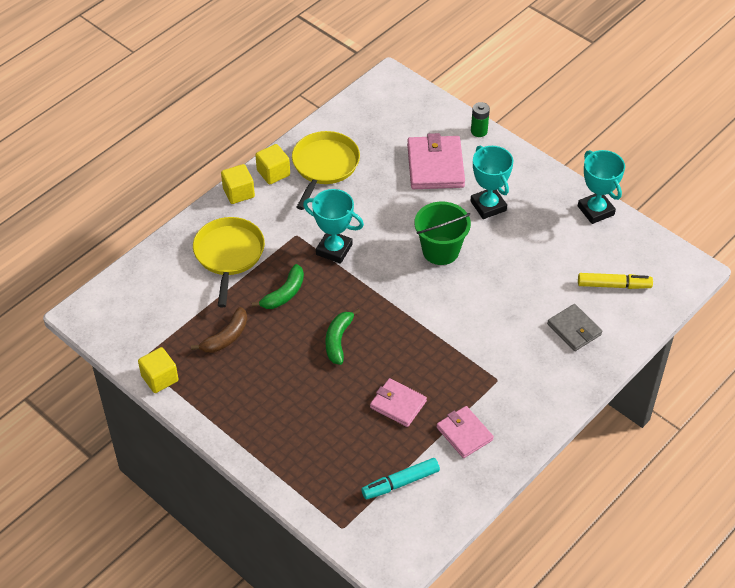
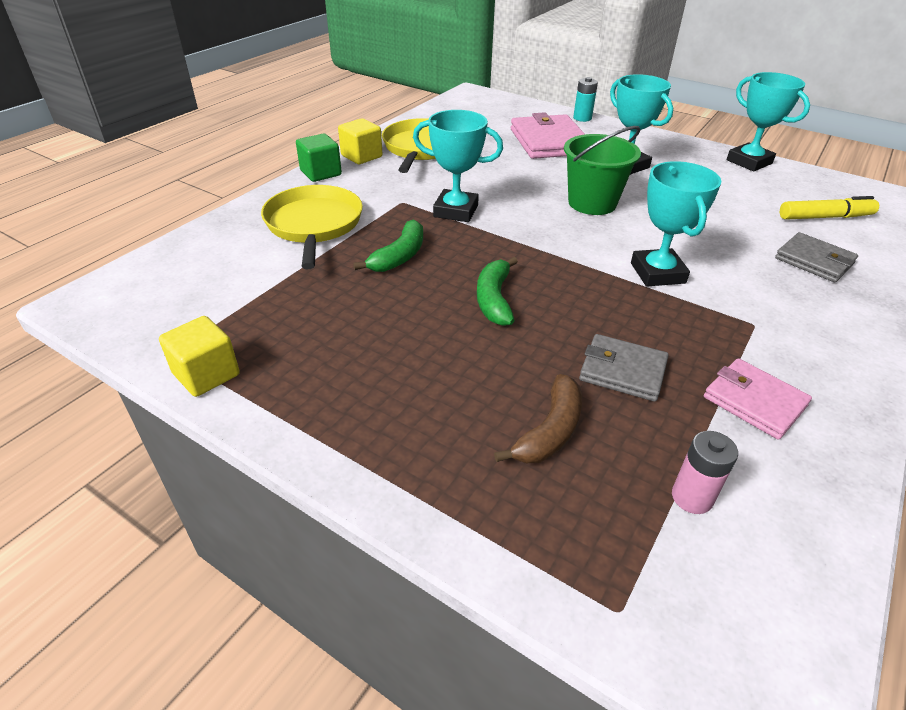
camera: 10 degrees left, 10 degrees down
(226, 337) = (319, 310): brown banana -> brown banana (550, 431)
(238, 193) = (321, 173): yellow cube -> green cube
(398, 404) = (622, 371): pink wallet -> grey wallet
(400, 483) = (692, 497): turquoise marker -> pink battery
(456, 329) = (657, 273): none -> turquoise trophy
(479, 131) = (582, 118): green battery -> turquoise battery

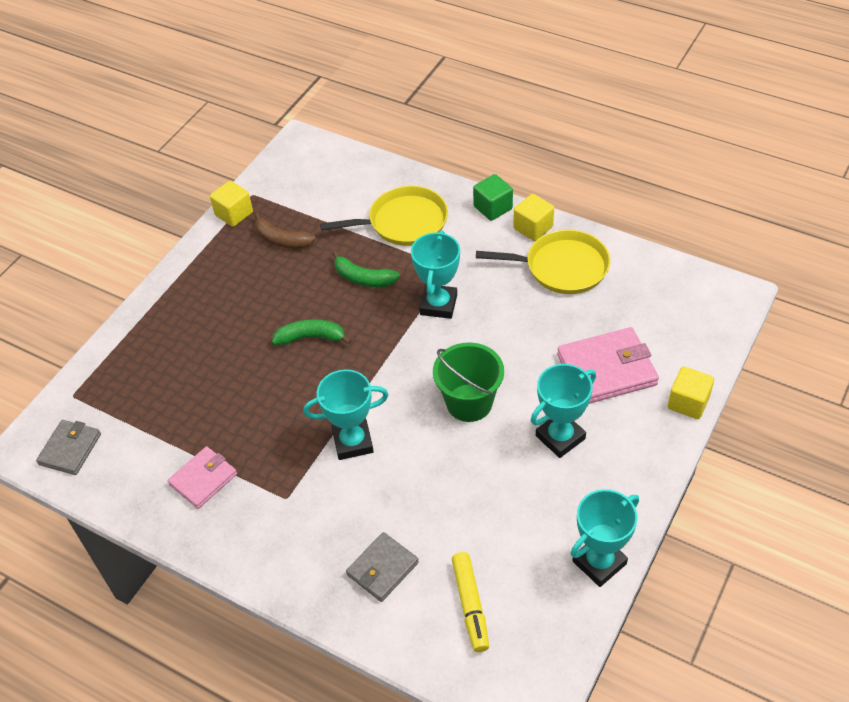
camera: 90 degrees right, 10 degrees up
(550, 431) = (183, 370): brown banana -> brown banana (282, 240)
(582, 118) = (688, 402): turquoise battery -> yellow cube
(622, 371) = (234, 409): grey wallet -> grey wallet (70, 449)
(692, 497) = (131, 433): pink battery -> none

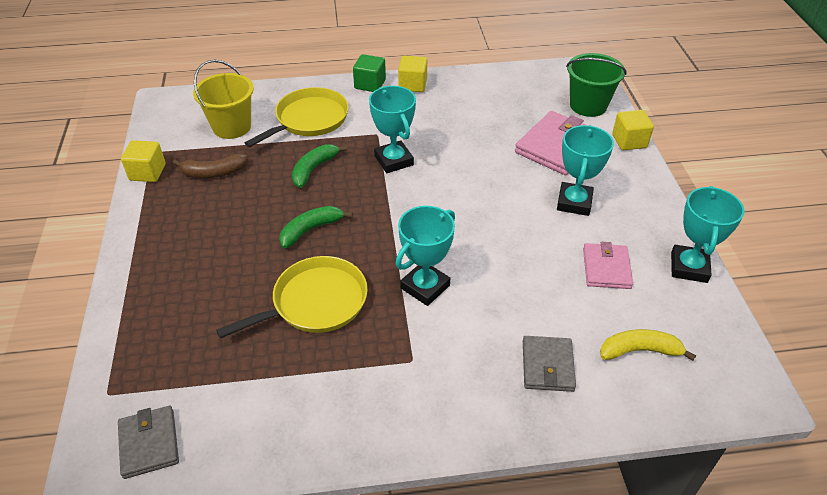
camera: 40 degrees left, 5 degrees down
(203, 479) = (319, 389): pink wallet -> pink wallet (606, 268)
(333, 198) = (232, 127): none -> yellow bucket
(363, 278) = (314, 169): green banana -> green banana turned 135 degrees clockwise
(469, 403) = (486, 213): green bucket -> green bucket (588, 105)
(470, 605) = (639, 350): yellow marker -> yellow banana
(562, 267) = (459, 100): yellow pan -> yellow pan (315, 302)

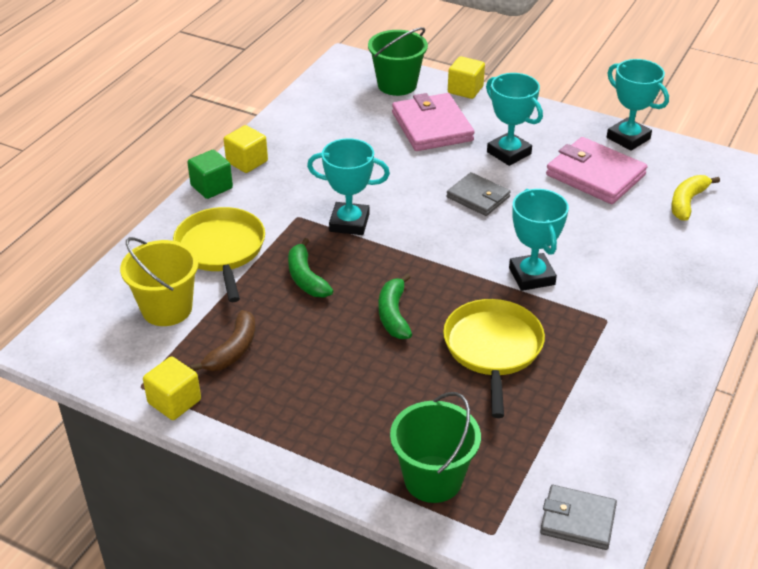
camera: 55 degrees left, 5 degrees down
(147, 332) = (433, 479): none -> green bucket
(547, 366) = (667, 252): grey wallet -> grey wallet (478, 197)
(606, 268) = (595, 175): pink wallet -> pink wallet, size x1.61

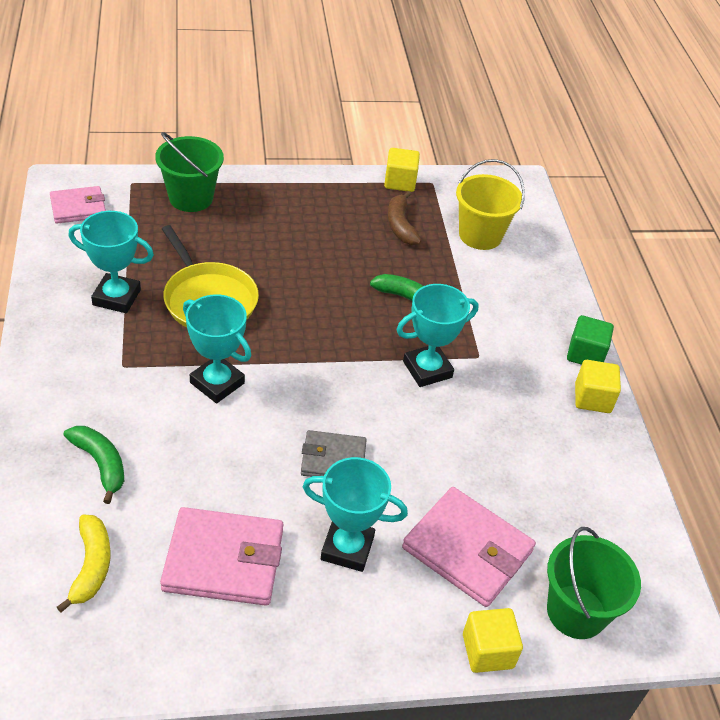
camera: 140 degrees right, 5 degrees up
(221, 250) = (501, 297): yellow pan -> none
(393, 314) = (310, 297): green banana -> green banana (100, 464)
(577, 520) = (78, 208): grey wallet -> pink wallet
(628, 138) = (214, 660): turquoise trophy -> turquoise trophy (116, 297)

